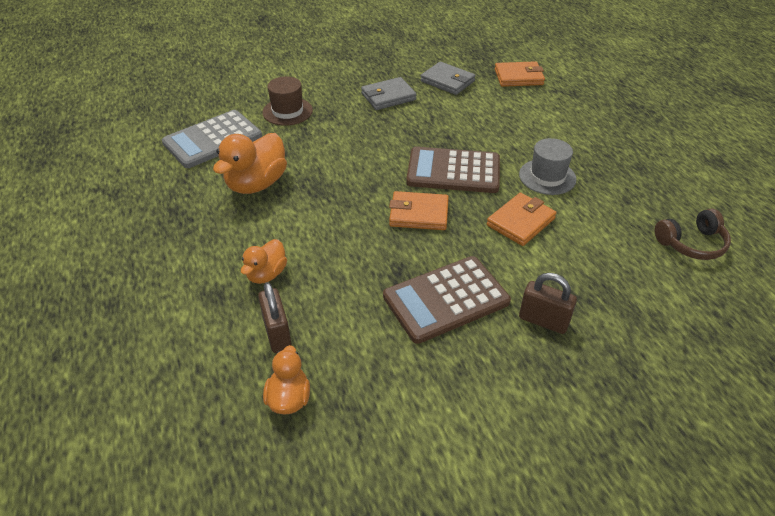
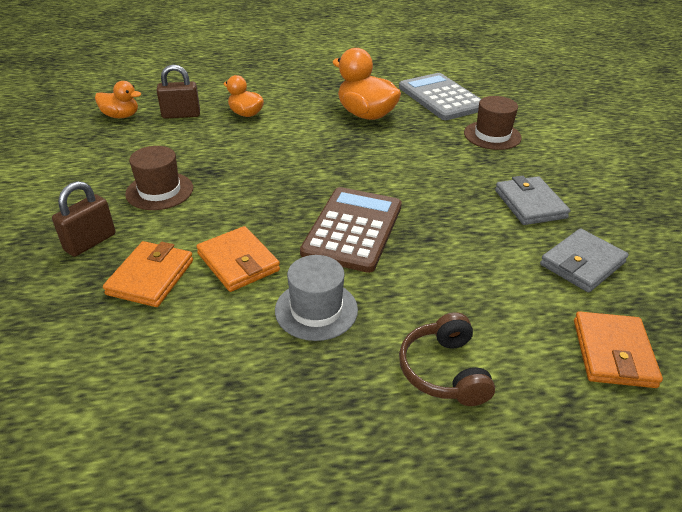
camera: 100 degrees right, 5 degrees down
(419, 214) = (285, 193): orange wallet -> orange wallet (150, 277)
(446, 299) = (159, 191): brown calculator -> brown hat
(691, 243) = (105, 425): brown headphones -> brown headphones (444, 371)

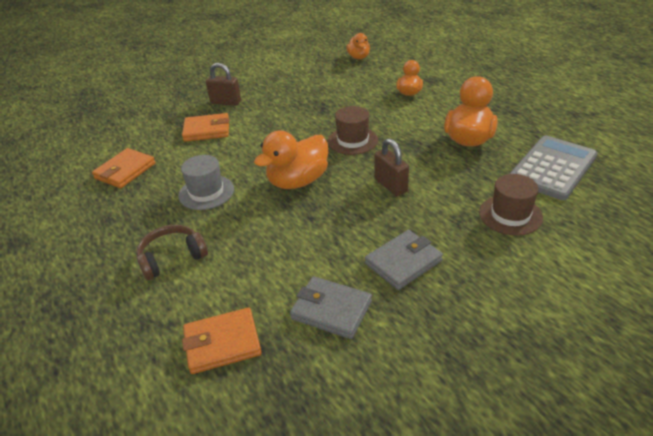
camera: 70 degrees right, 0 degrees up
(159, 191) = (287, 101): brown hat -> brown hat (352, 140)
(181, 115) = (381, 73): brown padlock -> brown padlock (390, 186)
(238, 262) = (235, 151): orange wallet -> orange wallet (125, 171)
(353, 229) = (298, 181): brown calculator -> orange duck

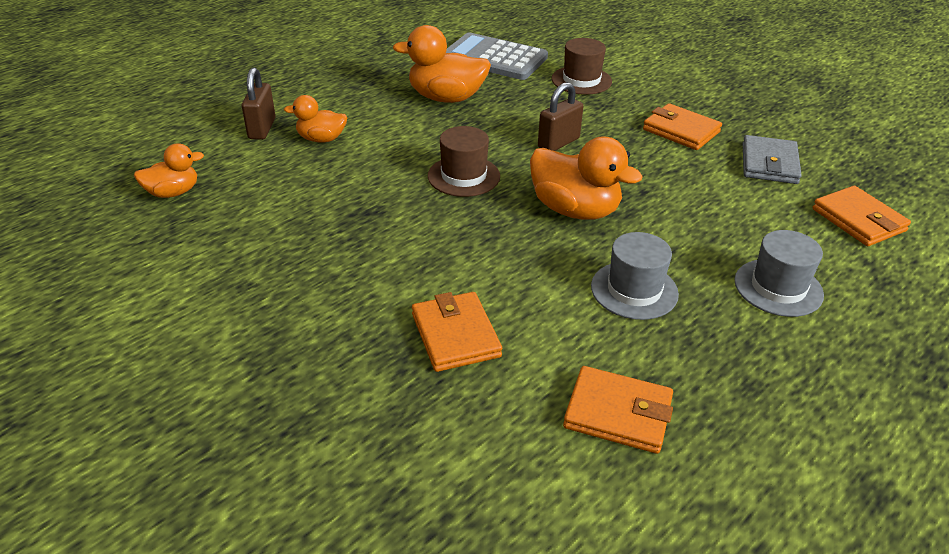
camera: 105 degrees left, 0 degrees up
(172, 258) = (778, 287): brown headphones -> grey hat
(226, 102) = (344, 334): brown padlock -> brown padlock (262, 129)
(403, 262) = (681, 131): grey wallet -> orange wallet

